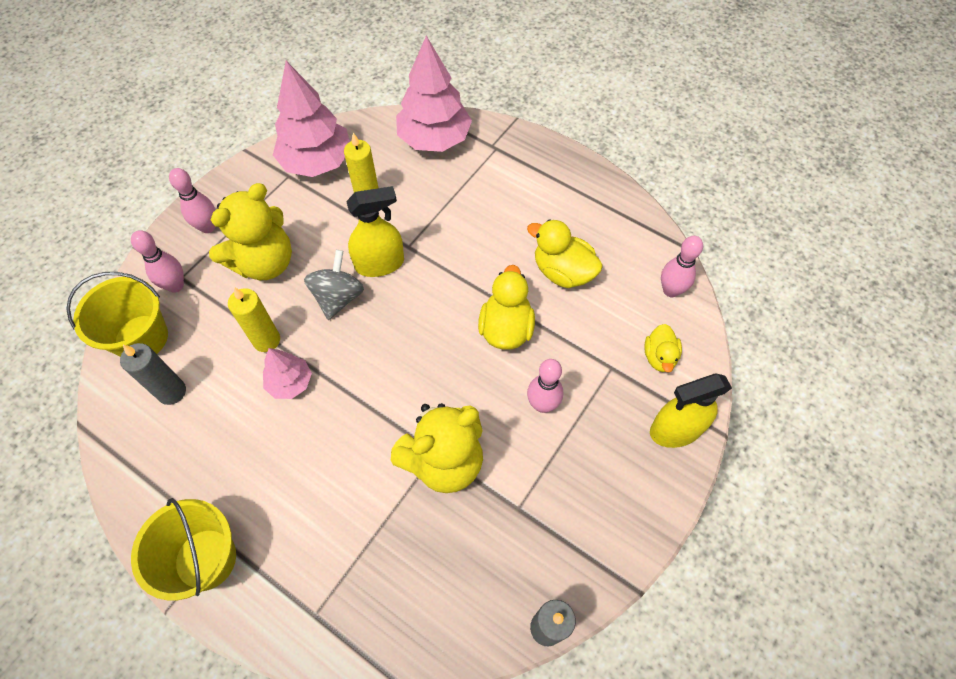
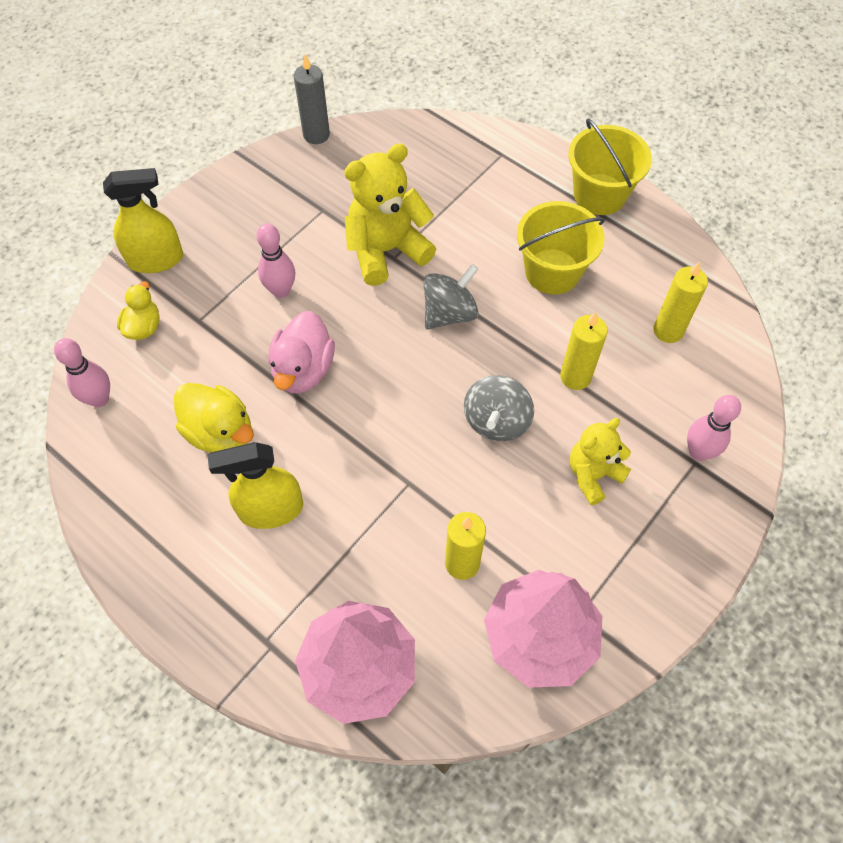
camera: 175 degrees left, 0 degrees up
(141, 338) = (719, 390): yellow bucket -> yellow bucket (552, 271)
(172, 392) = (668, 331): grey candle -> yellow candle
(208, 227) = (679, 534): pink bowling pin -> none
(264, 262) = (593, 475): yellow teddy bear -> yellow teddy bear, size x0.62
(290, 383) = (543, 330): pink tree -> none
(378, 393) = (449, 313): none -> grey spinning top
(380, 264) = (446, 461): yellow spray bottle -> yellow spray bottle (270, 509)
(506, 328) = (303, 370): yellow duck -> pink duck

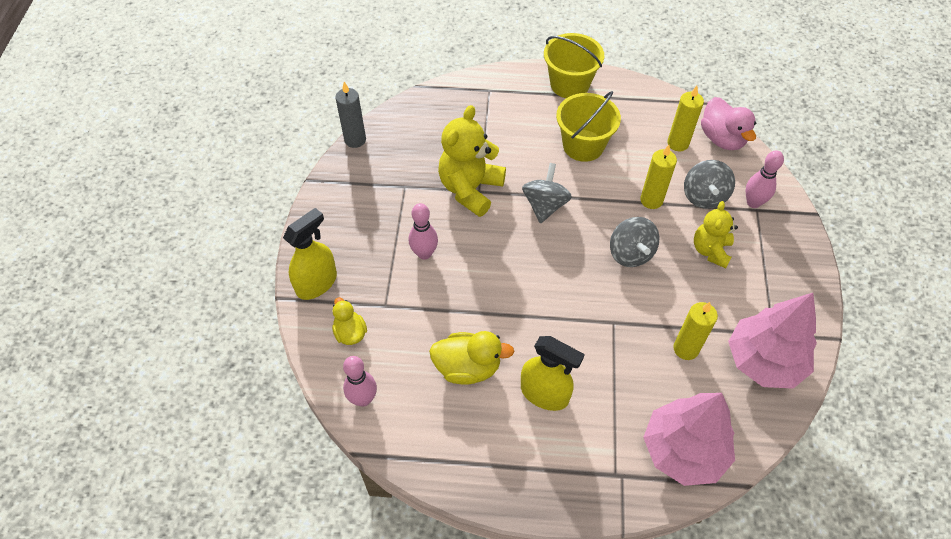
camera: 35 degrees left, 5 degrees down
(270, 509) = (544, 394): yellow spray bottle -> yellow spray bottle turned 105 degrees counterclockwise
(303, 370) = (485, 294): pink duck -> pink duck (722, 138)
(643, 409) = (704, 196): none -> grey spinning top

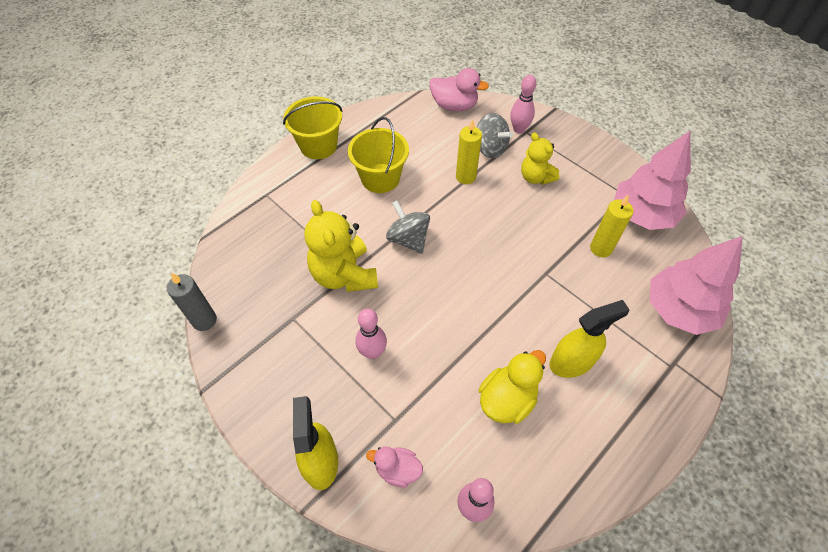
camera: 50 degrees left, 0 degrees up
(350, 333) = (397, 470): yellow duck -> pink duck
(630, 253) = (498, 221): grey spinning top -> none
(678, 143) = (434, 129): yellow candle -> none

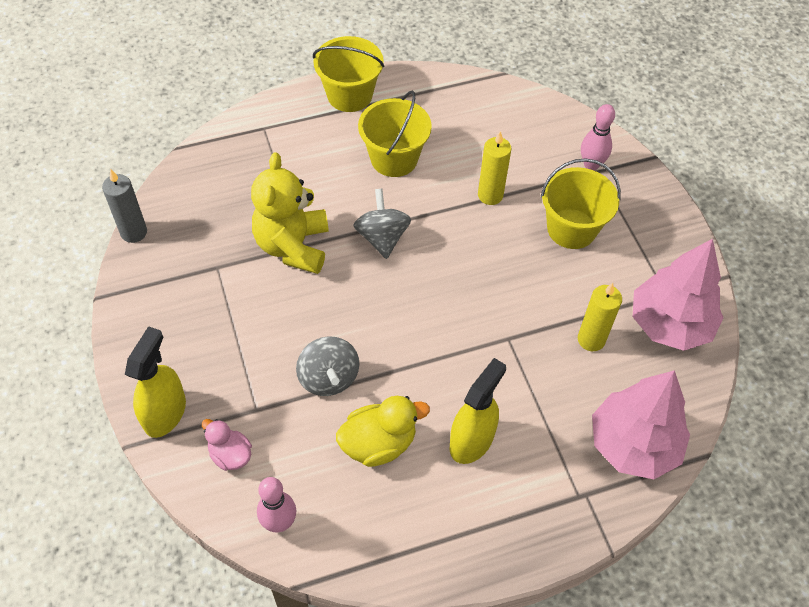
camera: 25 degrees right, 0 degrees up
(372, 352) = (274, 335): pink bowling pin -> none
(454, 106) = (532, 107): pink duck -> none
(490, 148) = (540, 174): grey spinning top -> grey spinning top (329, 378)
(535, 177) = (571, 229): yellow teddy bear -> yellow bucket
(572, 362) = (472, 440): yellow spray bottle -> yellow spray bottle turned 60 degrees counterclockwise

